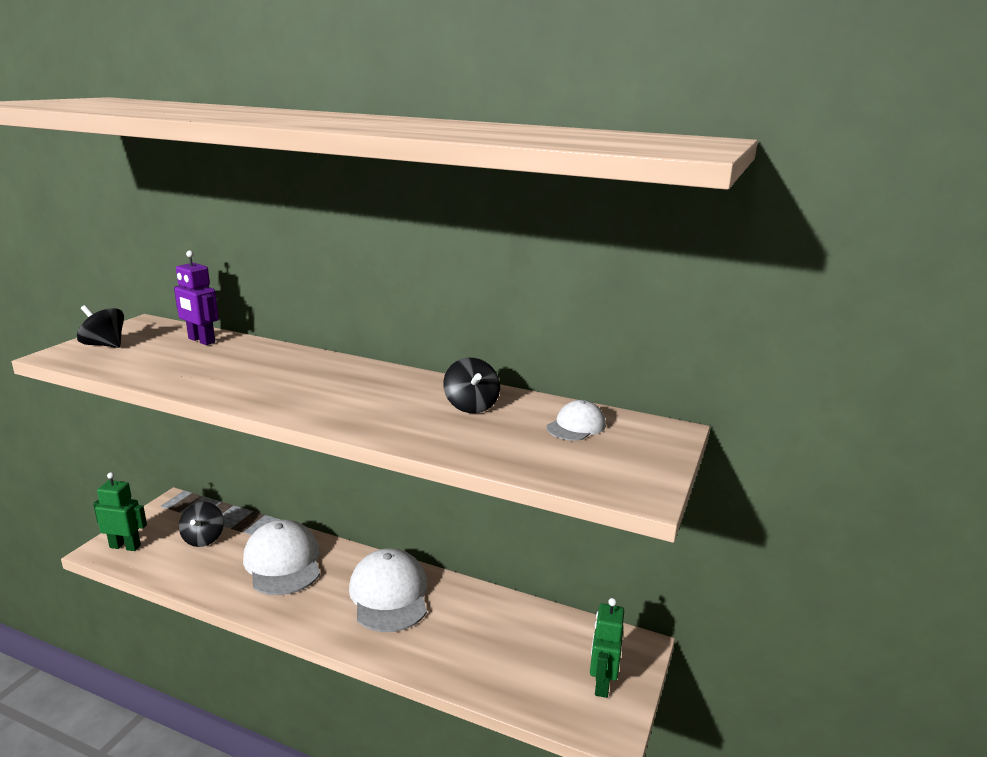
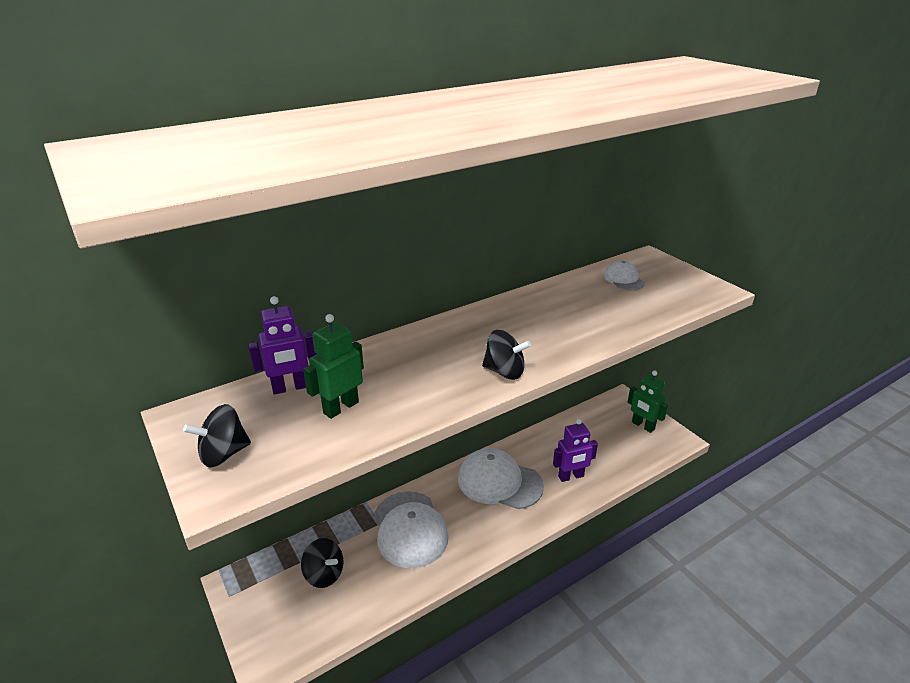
camera: 55 degrees left, 10 degrees up
(125, 546) = (279, 641): green robot -> green robot (340, 407)
(283, 562) = (410, 529): white cap -> white cap turned 120 degrees counterclockwise
(442, 646) = (571, 476): none -> purple robot
(471, 406) = (566, 302): black spinning top -> black spinning top (504, 372)

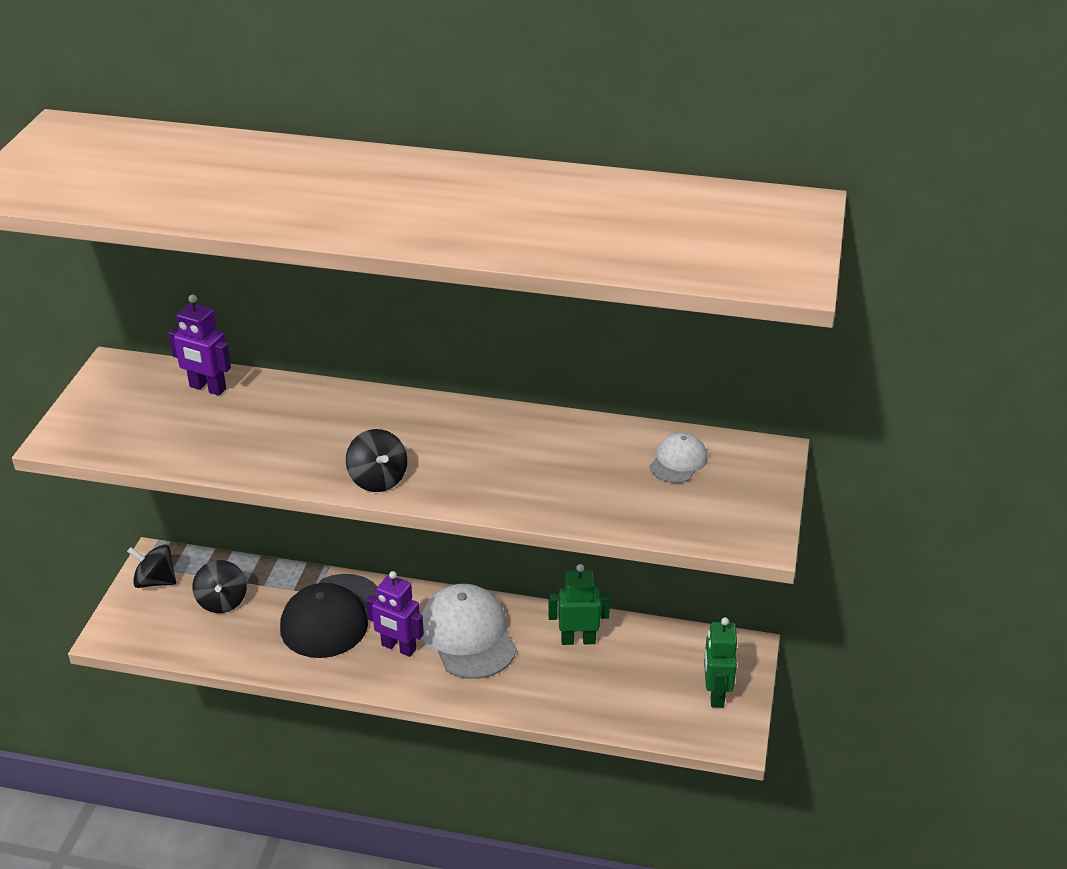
camera: 45 degrees right, 5 degrees up
(223, 454) = (99, 414): black spinning top -> black spinning top (155, 581)
(340, 407) = (215, 428): green robot -> green robot (578, 640)
(410, 529) = (331, 616): white cap -> black cap
(571, 476) = (545, 683): purple robot -> purple robot (398, 647)

